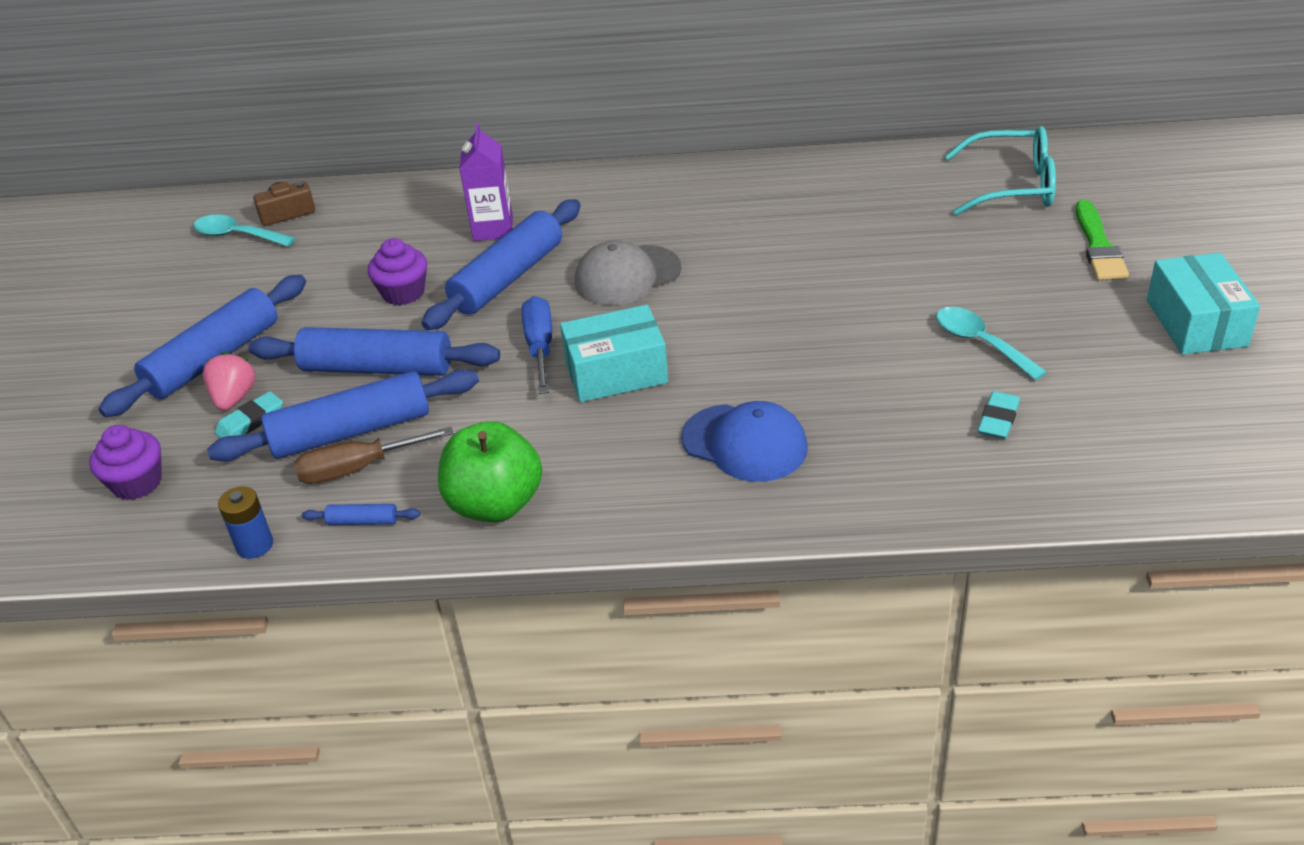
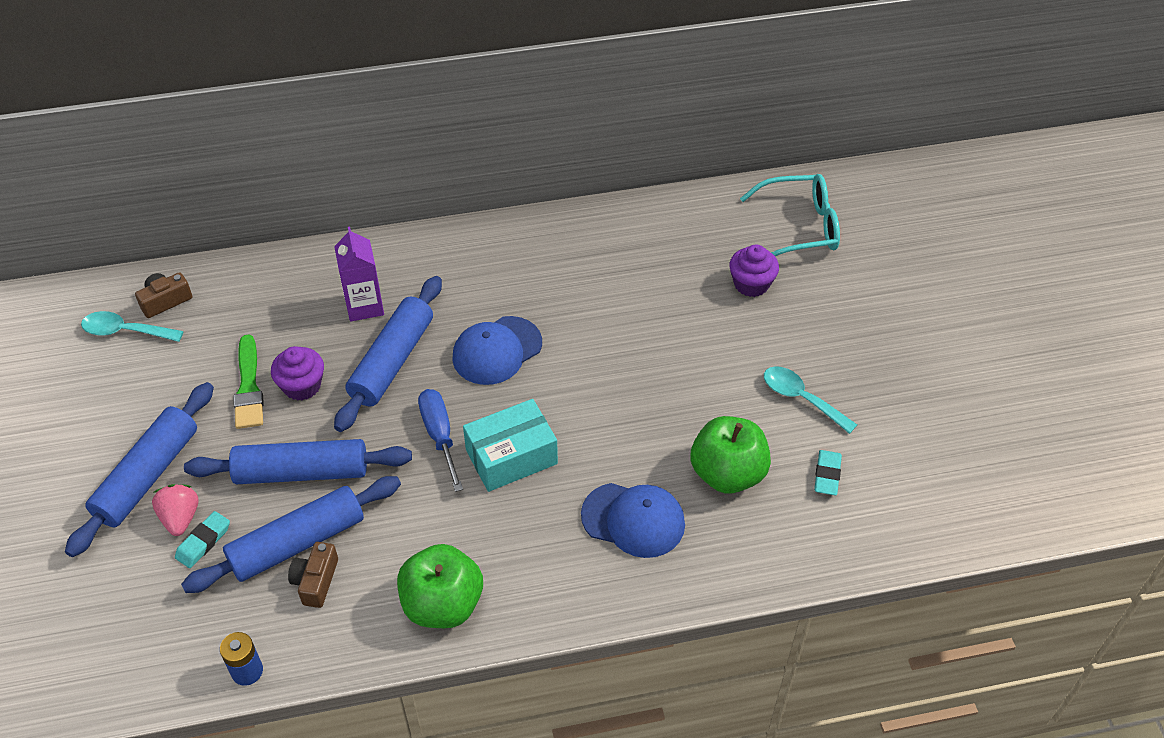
camera: 15 degrees left, 10 degrees up
(137, 483) = (120, 619): purple cupcake -> purple cupcake (751, 284)
(359, 468) = (316, 581): brown screwdriver -> brown camera
(363, 521) = (334, 635): blue rolling pin -> none
(627, 276) = (497, 350): grey cap -> blue cap
(872, 408) = (727, 474): none -> green apple
(1098, 246) = (877, 288): green brush -> green brush (249, 387)
(1196, 323) = (962, 363): turquoise box -> none

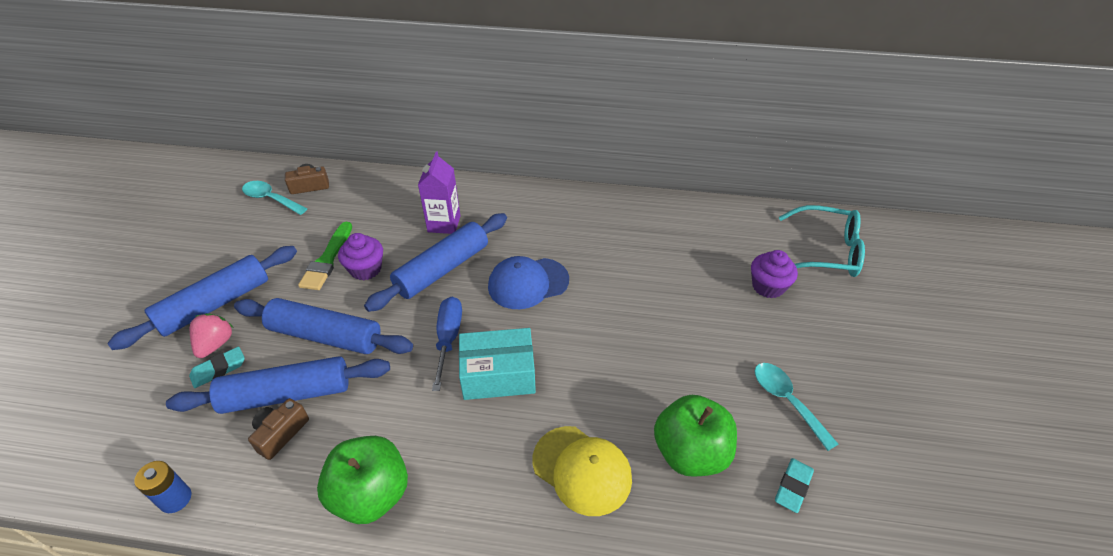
camera: 20 degrees right, 5 degrees down
(633, 520) = (582, 470): blue cap -> yellow cap

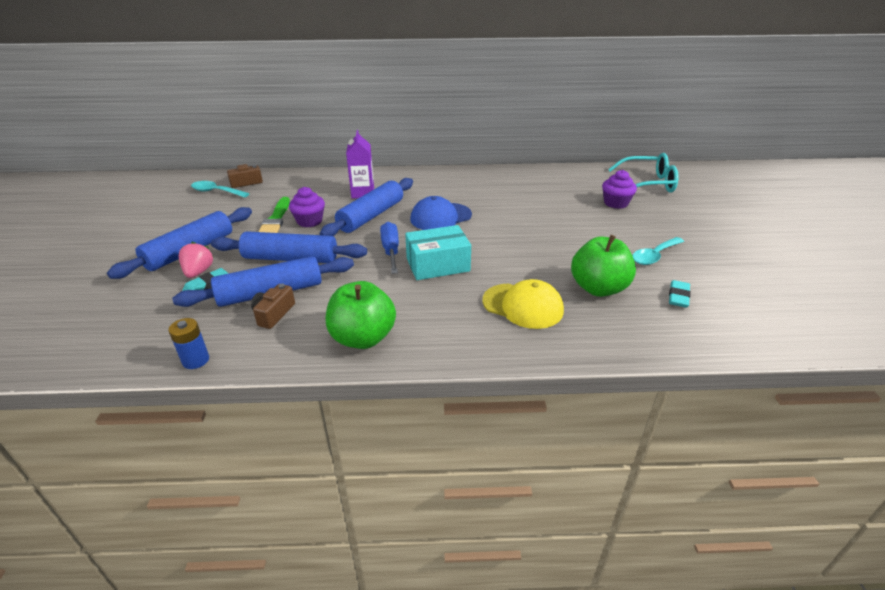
camera: 10 degrees left, 10 degrees down
(786, 401) = (654, 256): turquoise spoon -> turquoise spoon turned 90 degrees counterclockwise

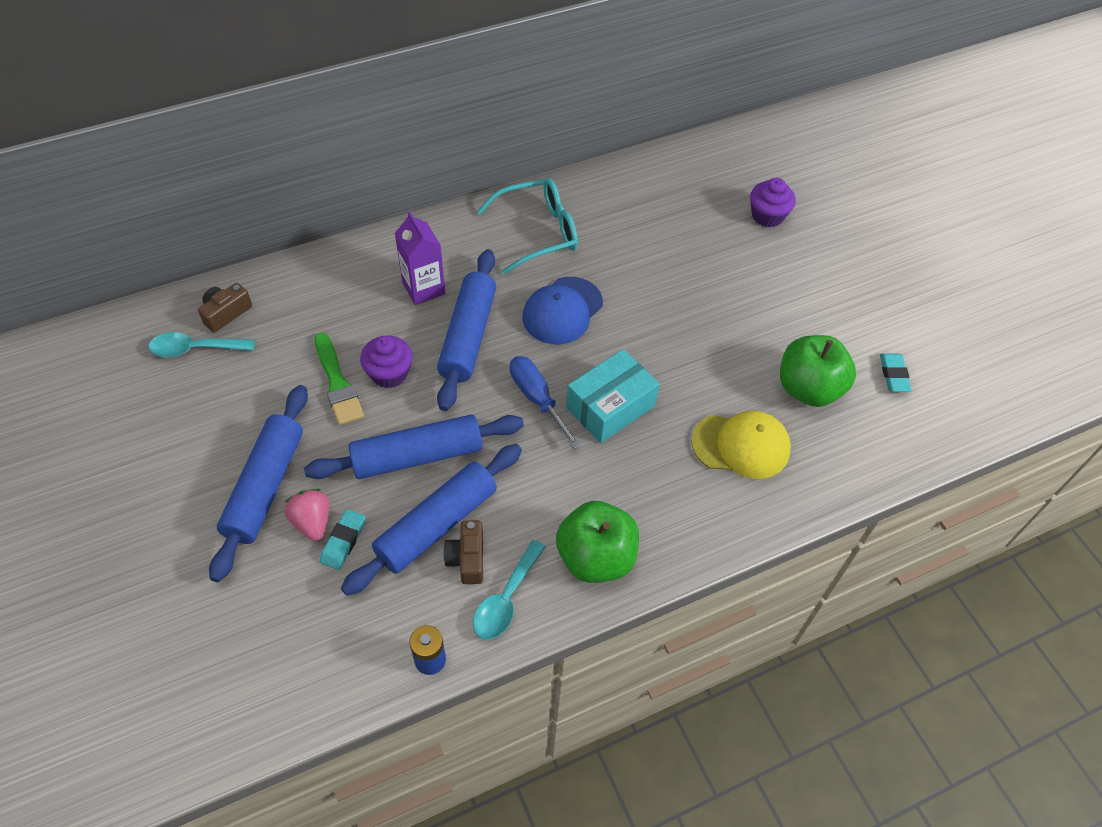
camera: 25 degrees left, 20 degrees up
(647, 183) = (790, 160): turquoise glasses -> turquoise glasses (537, 232)
(654, 256) = (847, 311): turquoise spoon -> turquoise spoon (506, 599)

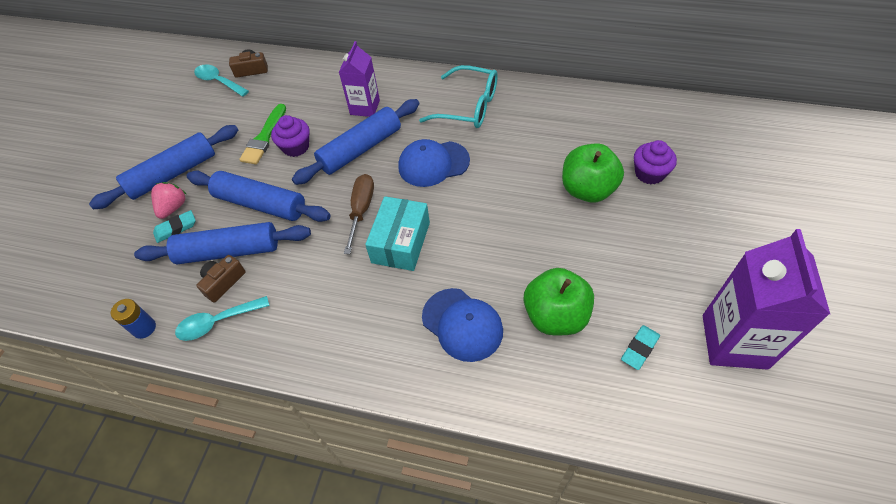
camera: 45 degrees right, 0 degrees up
(537, 399) = (361, 211): blue screwdriver -> brown screwdriver
(595, 557) = (292, 334): green apple -> green apple (587, 190)
(610, 407) = (400, 242): turquoise box -> turquoise box turned 75 degrees counterclockwise
(741, 445) = (462, 324): yellow cap -> blue cap
(951, 326) = (734, 341): none -> purple carton

